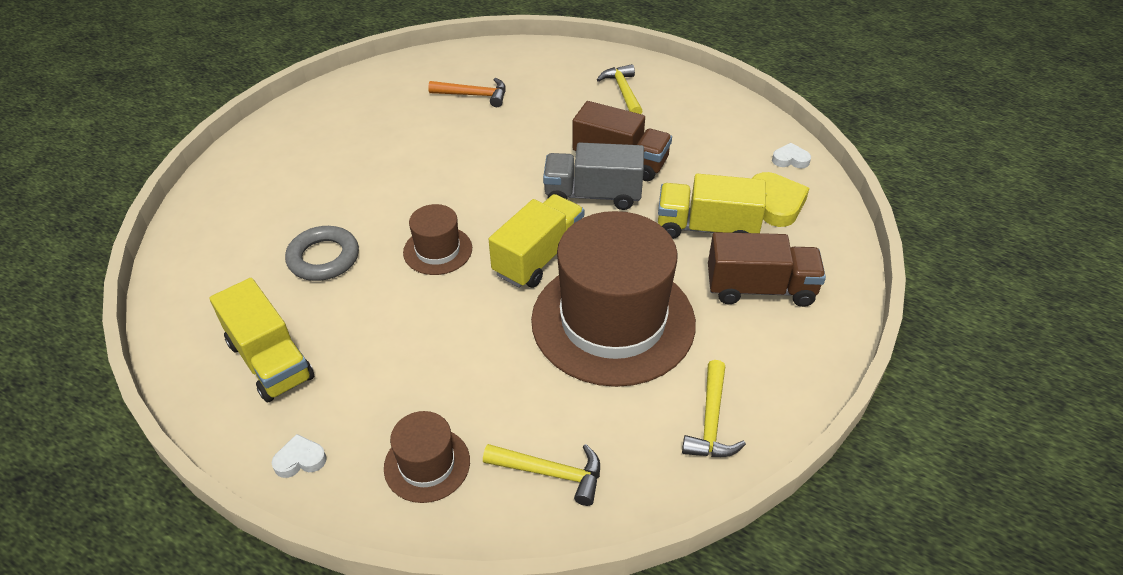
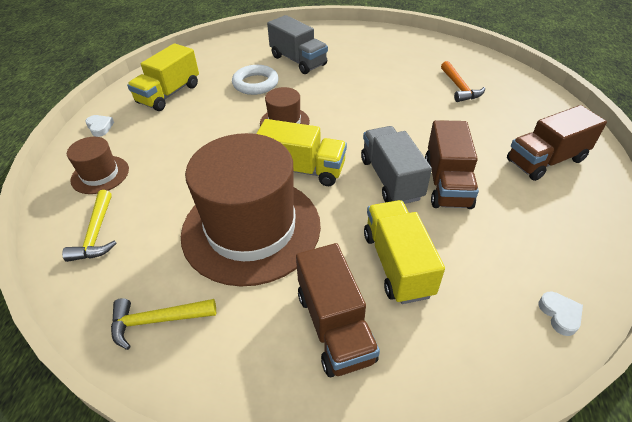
camera: 70 degrees right, 0 degrees up
(300, 202) = (298, 61): none -> grey truck
(323, 258) = (255, 84): grey ring -> white ring
(623, 92) = (545, 160): yellow hammer -> brown truck
(776, 203) = (473, 315): yellow heart -> none

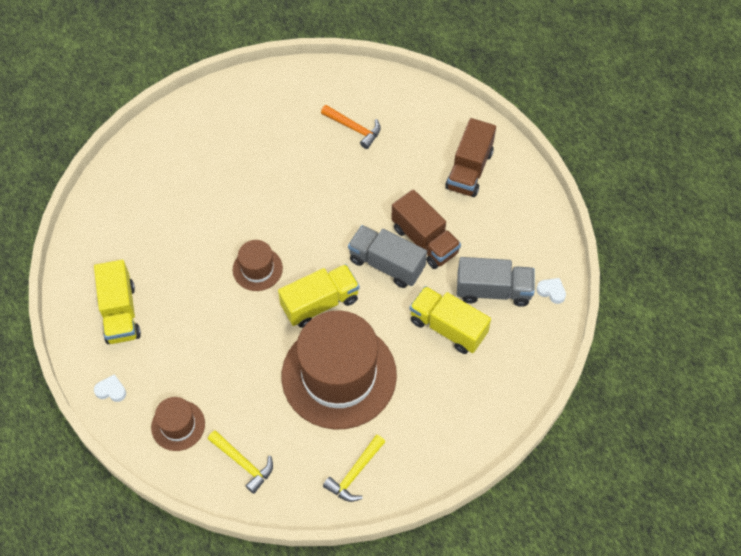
camera: 45 degrees left, 15 degrees up
(255, 84) = (183, 244): white ring -> none
(298, 61) = (187, 188): grey truck -> grey truck (493, 290)
(334, 326) = (450, 393): brown truck -> none

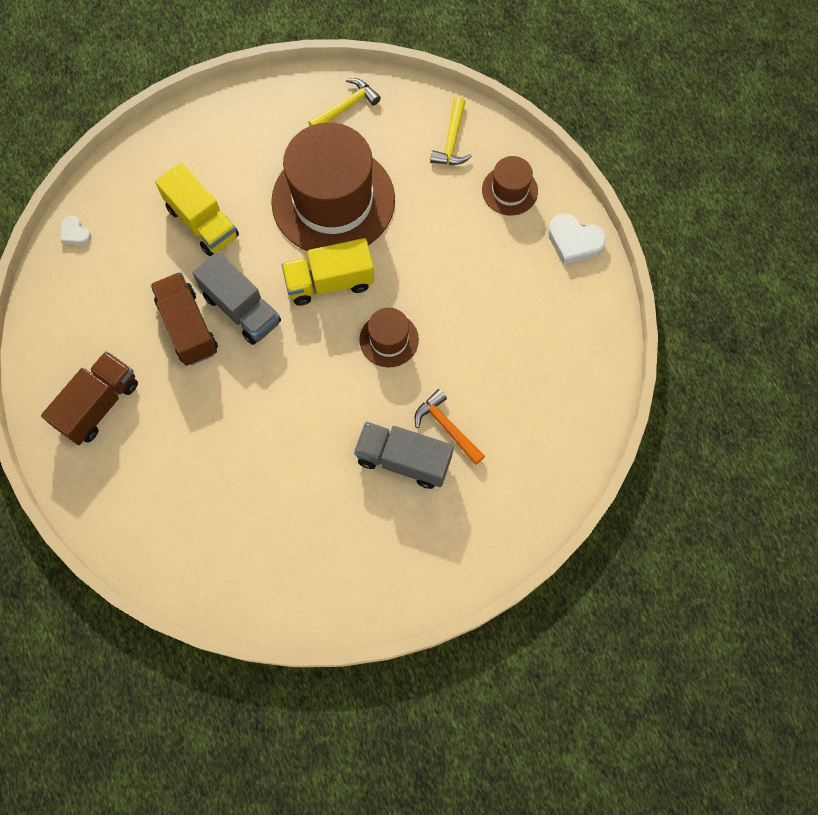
camera: 165 degrees left, 10 degrees up
(111, 390) = (574, 242): white heart -> white heart, size x1.70
(120, 313) = (553, 325): yellow truck -> none
(243, 463) = (452, 140): yellow hammer -> yellow hammer turned 135 degrees counterclockwise
(354, 128) = (218, 503): orange hammer -> orange hammer (447, 427)
(493, 290) = (137, 250): grey truck -> grey truck (403, 460)

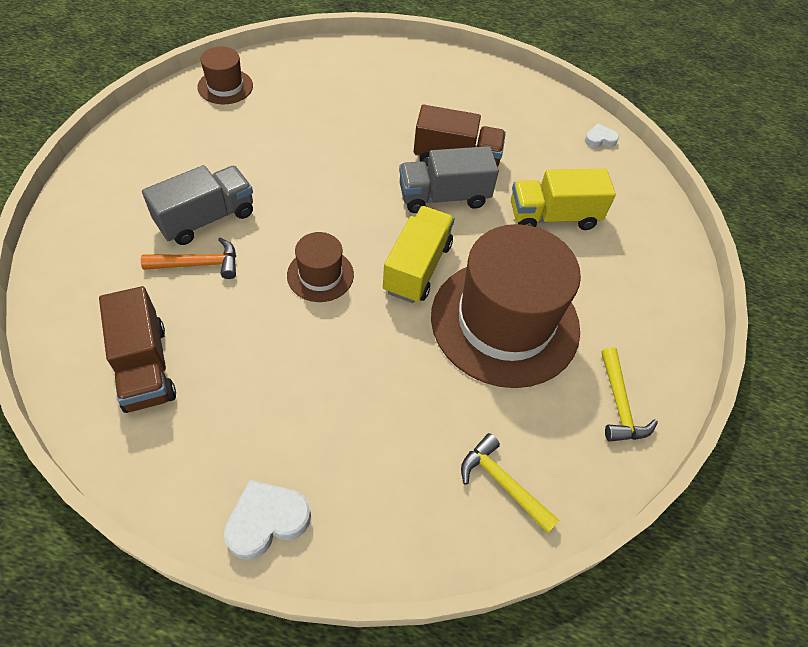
camera: 120 degrees right, 15 degrees down
(99, 405) = (434, 86): brown truck -> brown truck (145, 366)
(509, 190) = (389, 499): brown hat -> brown hat (225, 86)

